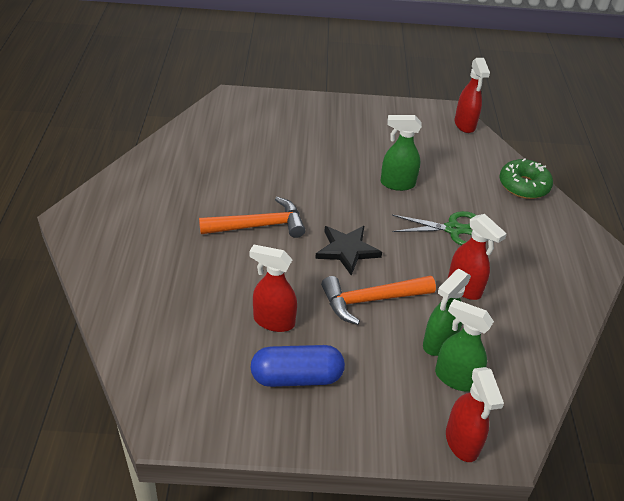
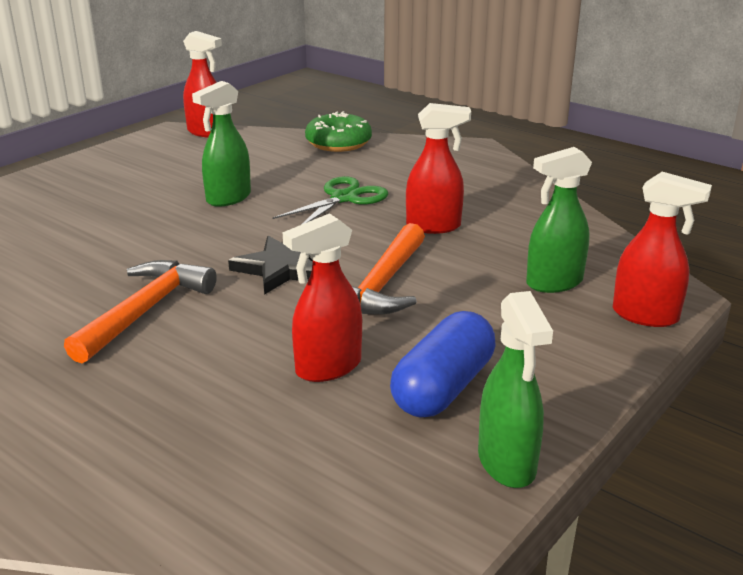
camera: 50 degrees left, 15 degrees down
(439, 343) = (494, 272): green spray bottle -> green spray bottle (507, 464)

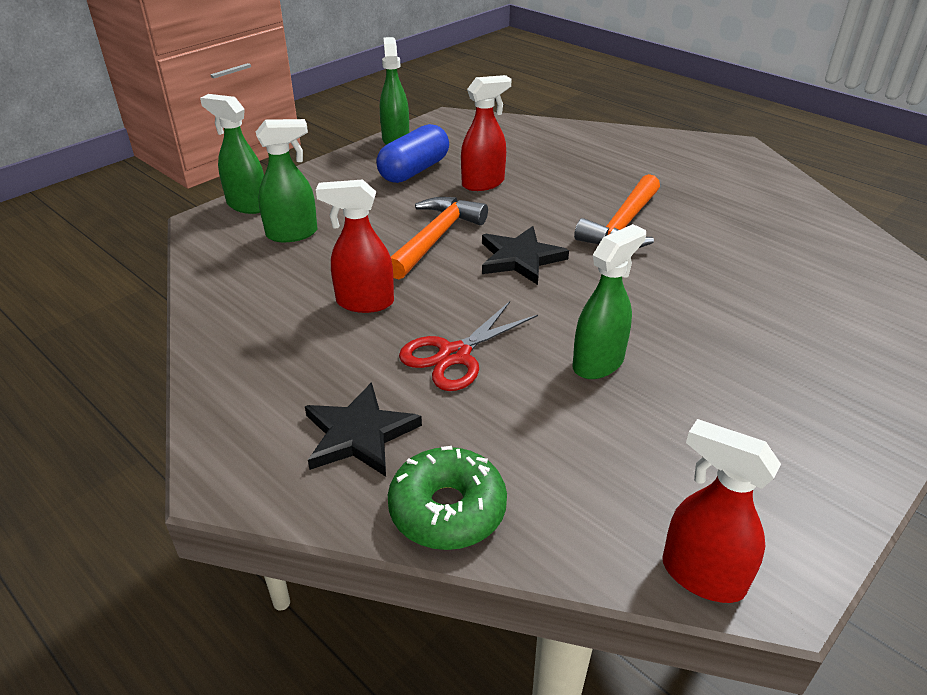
camera: 175 degrees left, 10 degrees up
(344, 198) = (454, 355): green scissors -> red scissors
(401, 163) = (359, 434): none -> black star
(646, 316) = (247, 205): red spray bottle -> green spray bottle

